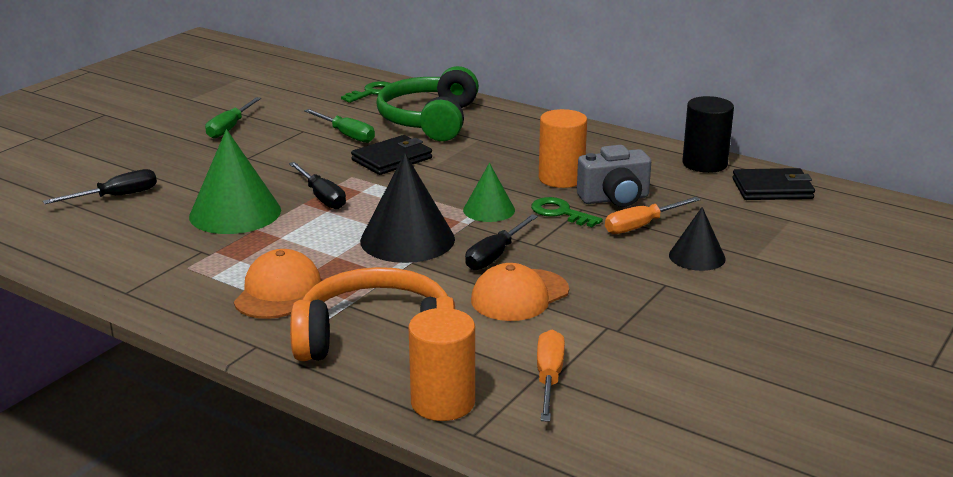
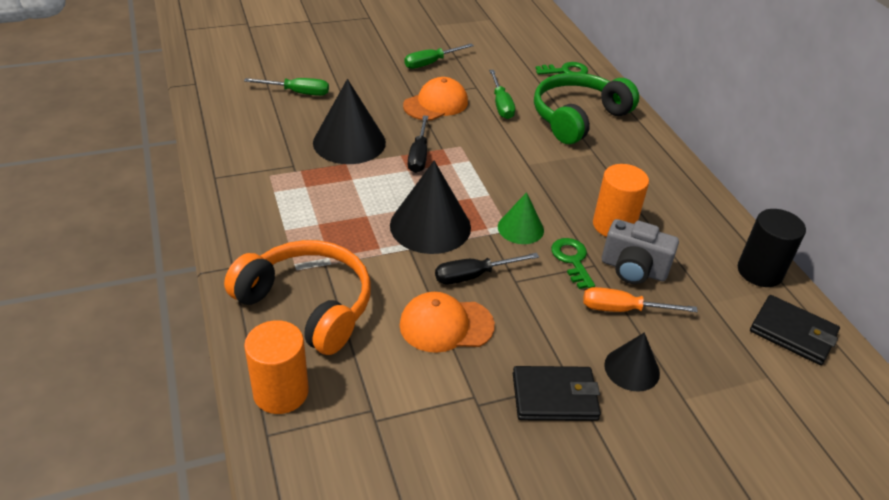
camera: 35 degrees right, 15 degrees up
(116, 196) = (297, 92): black screwdriver -> green screwdriver
(235, 213) = (349, 142): green cone -> black cone
(278, 291) = (296, 227): orange cap -> orange cap (436, 104)
(392, 159) = (507, 143): black wallet -> black wallet (555, 397)
(549, 378) = (374, 418): orange screwdriver -> none

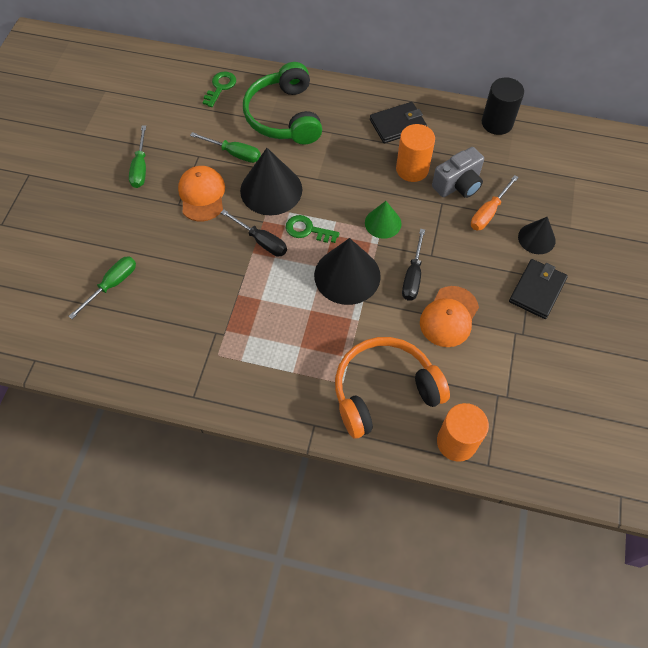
camera: 55 degrees left, 20 degrees up
(349, 142) = (211, 279): black cone -> black cone (271, 190)
(572, 260) = (431, 212): green key -> green key (307, 230)
(793, 333) = (551, 143): black wallet -> black wallet (398, 125)

